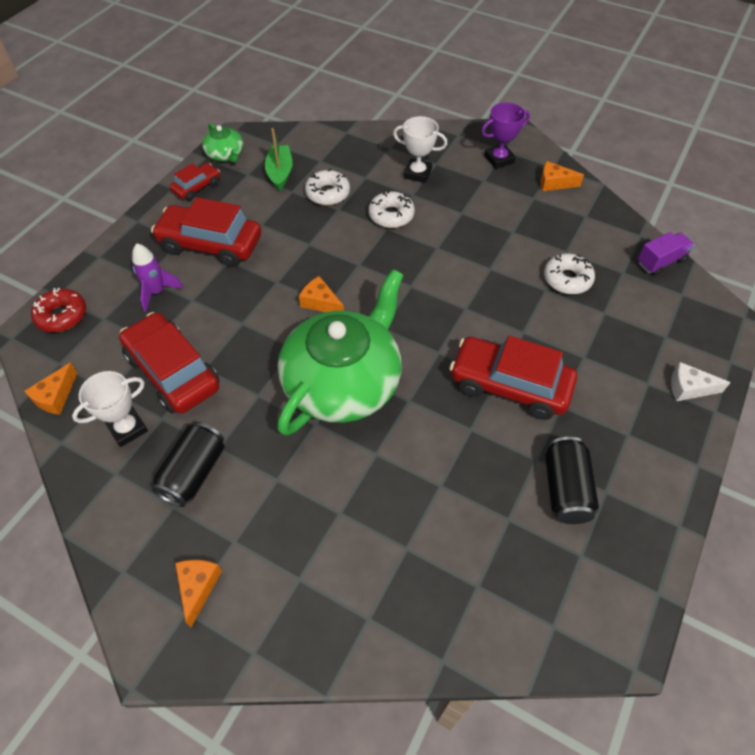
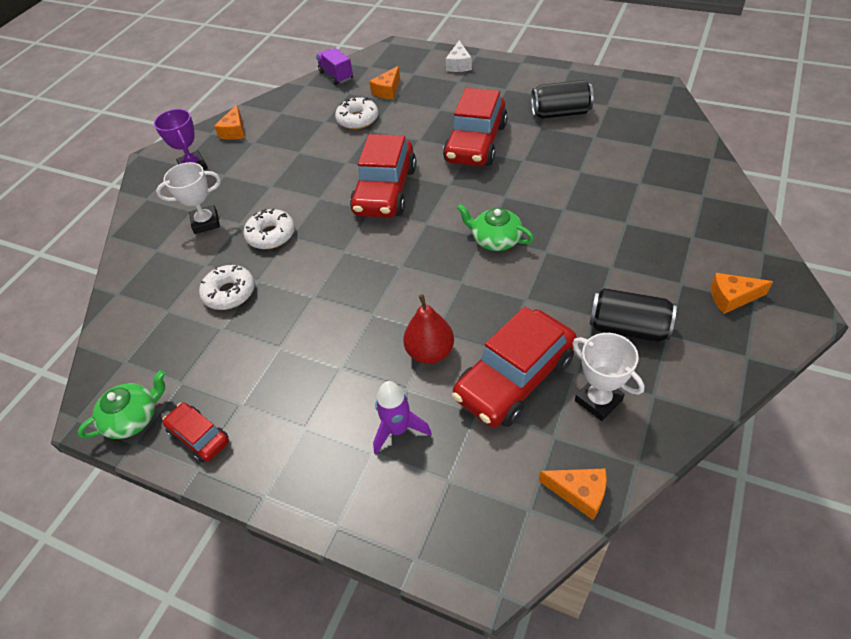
camera: 90 degrees left, 5 degrees down
(62, 315) = (451, 537): red donut -> none
(210, 244) = (313, 392): red car -> red car (385, 191)
(221, 317) = (430, 352): none -> red pear
(280, 173) = (184, 346): green boat -> none
(320, 302) = (399, 271): orange cheese -> orange cheese (387, 90)
(343, 382) = (495, 239): green teapot -> green teapot, size x0.44
(417, 173) = (206, 222): white trophy -> white trophy turned 60 degrees clockwise

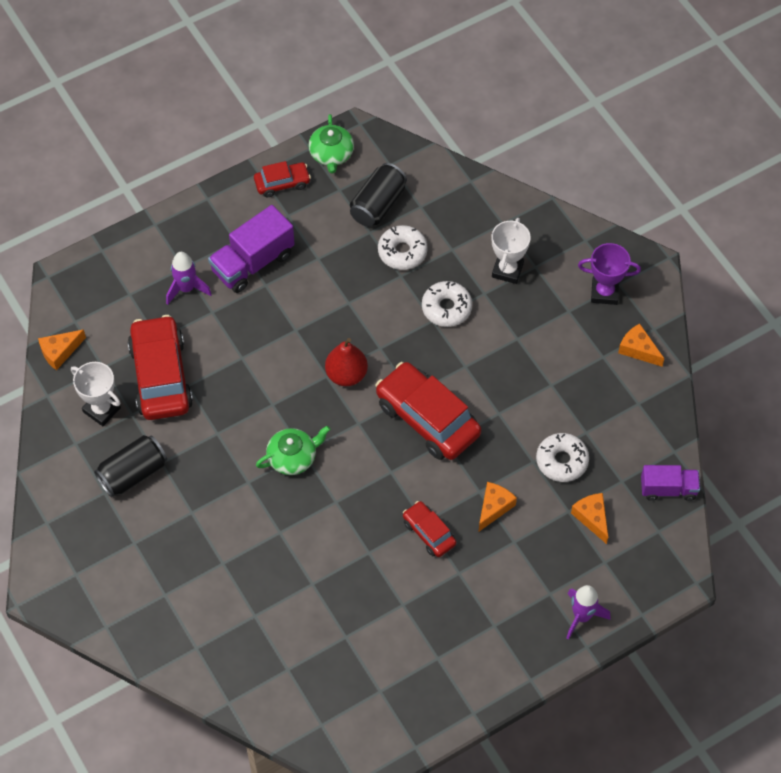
camera: 120 degrees right, 10 degrees up
(322, 394) = (253, 263): none -> purple truck
(430, 352) = (228, 343): red pear -> red pear (346, 375)
(459, 64) = (582, 616): white cheese -> purple rocket
(476, 143) = (429, 533): red car -> red car, size x0.52
(560, 113) = (407, 639): black can -> black can (378, 204)
(598, 400) = (101, 410): white trophy -> white trophy turned 45 degrees clockwise
(732, 298) = (92, 561): orange cheese -> orange cheese (494, 507)

